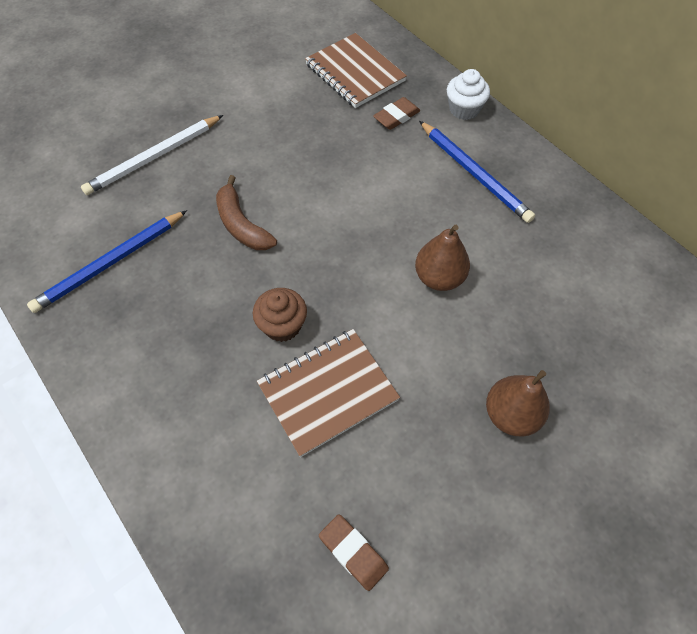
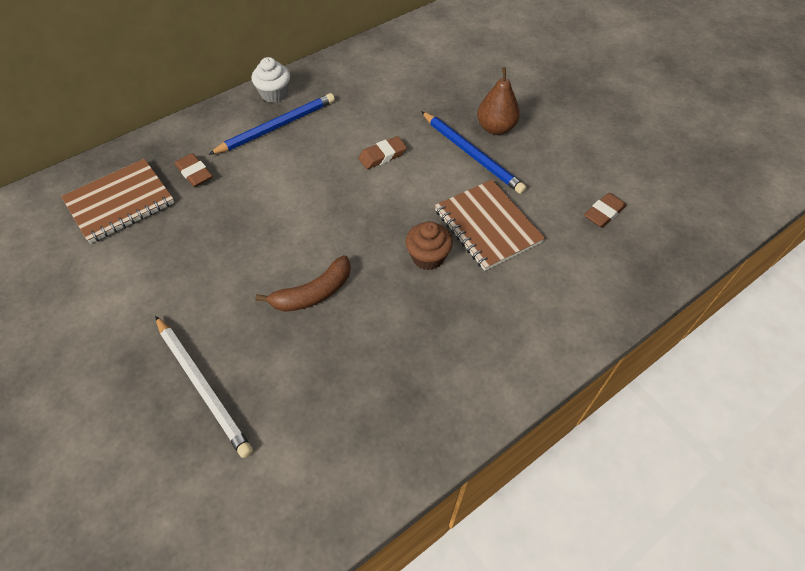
camera: 90 degrees left, 5 degrees down
(110, 263) = (353, 410): blue pencil -> blue pencil (472, 154)
(439, 277) = (382, 156): brown pear -> brown eraser
(464, 109) = (198, 126): white cupcake -> white cupcake (274, 94)

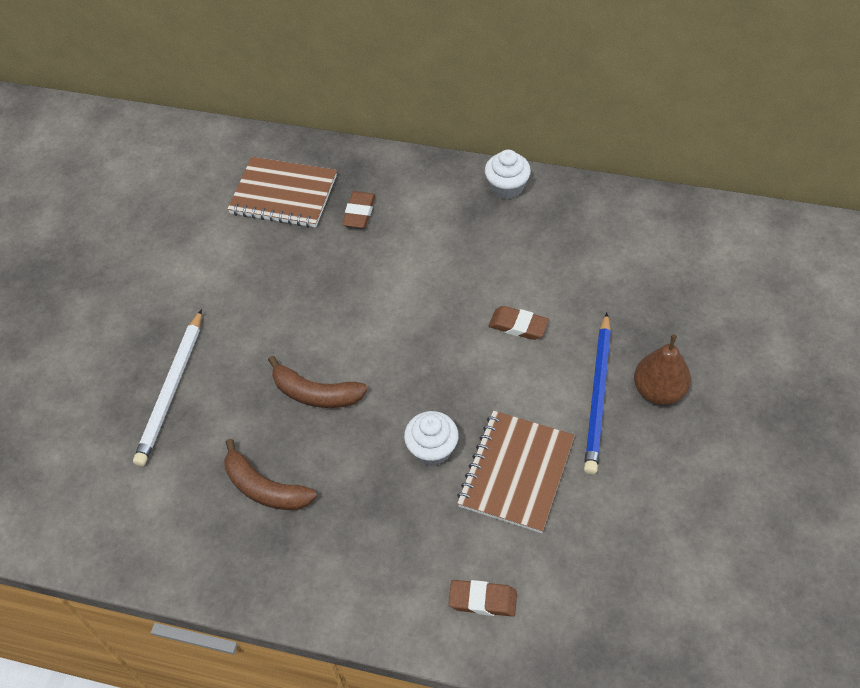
camera: 55 degrees right, 0 degrees up
(276, 126) = (469, 222): blue pencil -> none
(359, 376) = (265, 488): none -> brown banana
(427, 257) = (432, 449): brown cupcake -> white cupcake
(604, 213) = (639, 566): brown eraser -> brown eraser (483, 600)

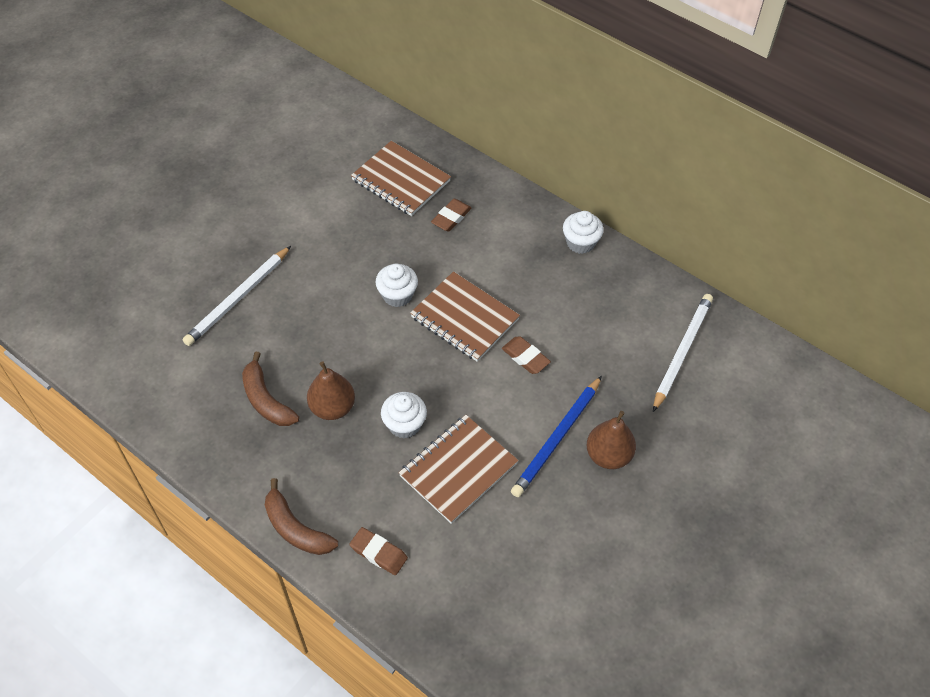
camera: 20 degrees right, 0 degrees up
(315, 393) = (341, 345): brown banana -> brown banana (295, 528)
(344, 465) = (332, 407): none -> brown pear
(347, 316) = (397, 295): none -> white cupcake
(432, 311) = (464, 318): none -> brown notebook
(669, 256) = (681, 352): none -> white pencil

